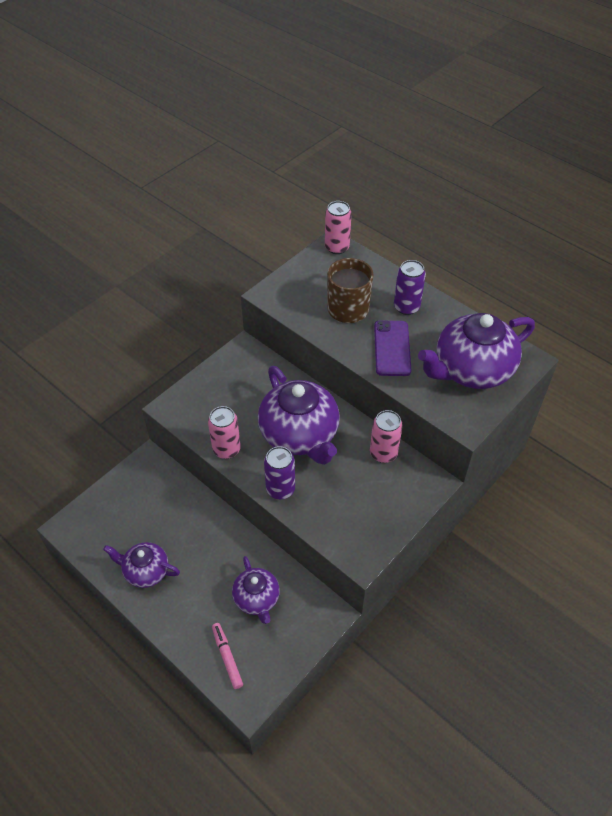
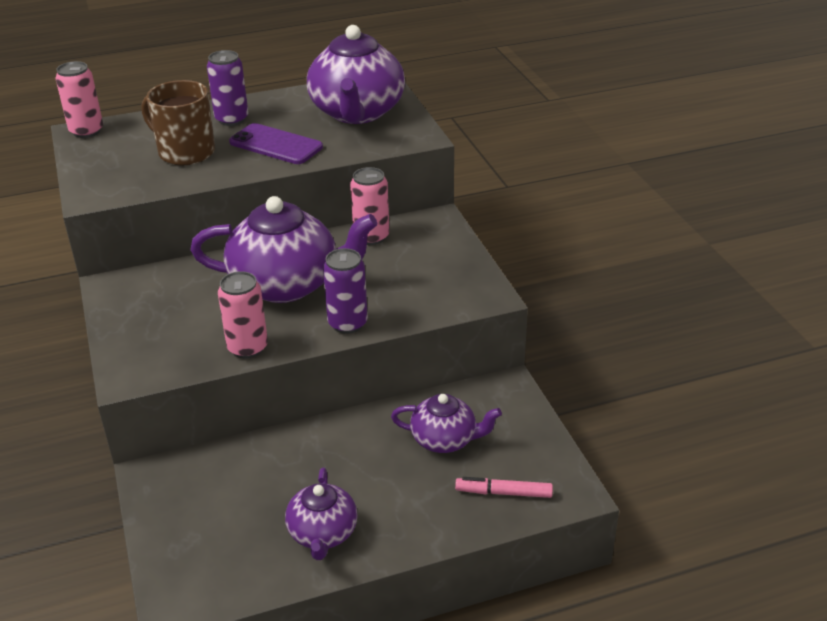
camera: 60 degrees left, 15 degrees down
(145, 571) = (323, 534): purple teapot -> purple teapot turned 45 degrees counterclockwise

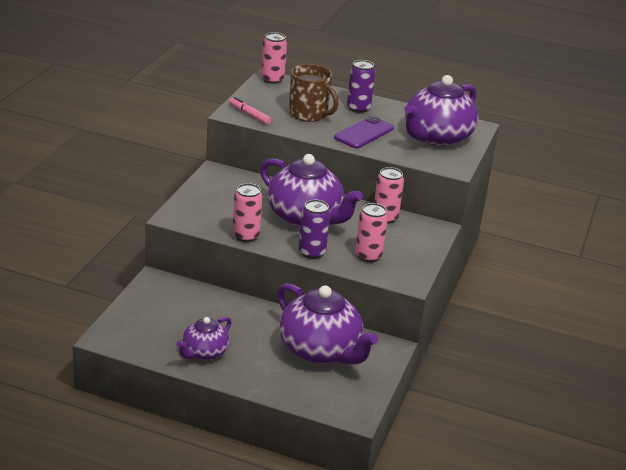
camera: 35 degrees right, 5 degrees down
(185, 152) = (309, 114): brown mug -> brown mug turned 150 degrees clockwise
(276, 145) = (364, 133): purple phone -> purple phone turned 60 degrees clockwise
(410, 291) = (368, 256): none -> pink can
(445, 439) = (321, 350): purple teapot -> purple teapot, size x1.81
(503, 493) = (319, 392): pink marker -> pink marker (249, 115)

